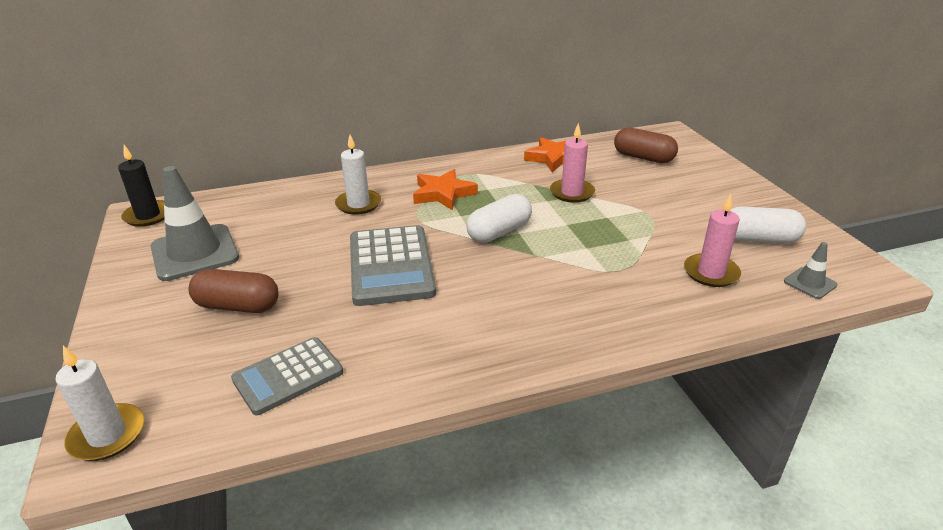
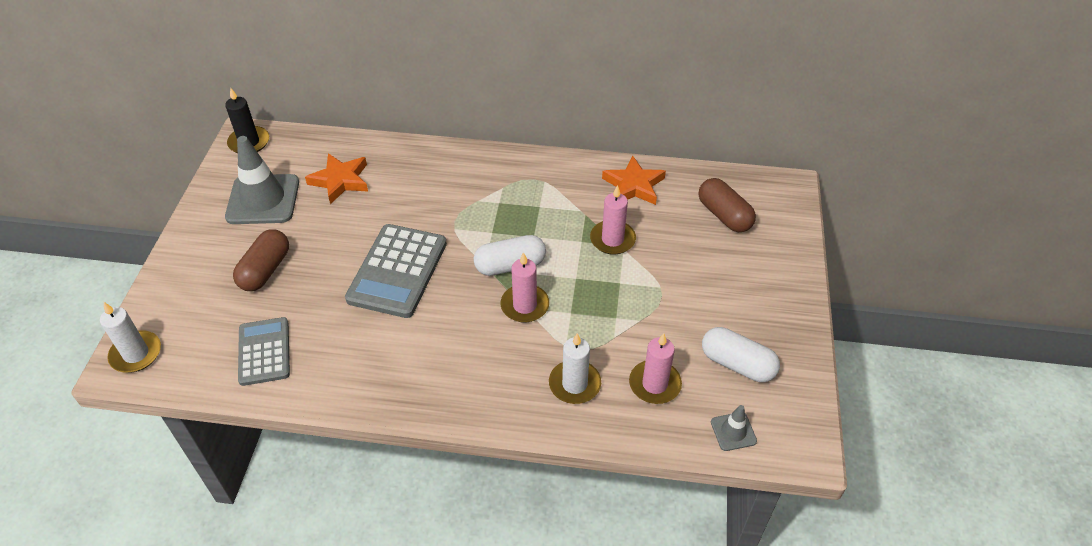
camera: 25 degrees right, 15 degrees up
(238, 306) = (265, 270): brown capsule -> brown capsule turned 75 degrees clockwise
(288, 376) = (264, 351): grey calculator -> grey calculator turned 90 degrees clockwise
(358, 204) = (416, 187): white candle -> white candle (574, 384)
(443, 194) = (496, 199): orange star -> orange star (340, 180)
(540, 255) = (525, 305): none -> pink candle

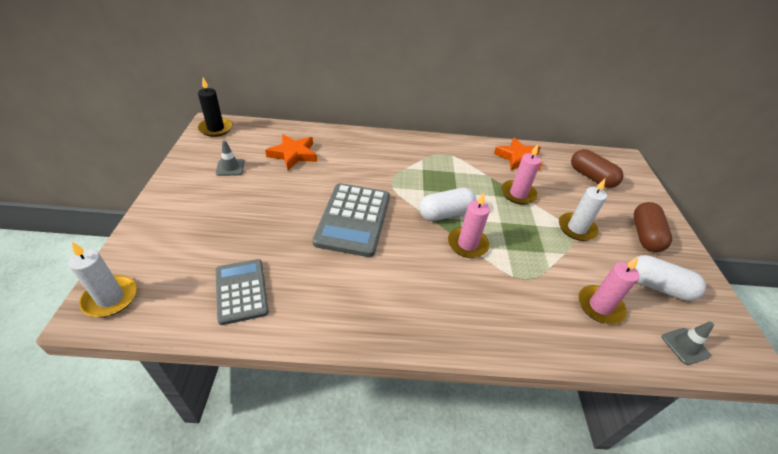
camera: 10 degrees left, 5 degrees down
(263, 199) = (230, 167): grey traffic cone -> grey traffic cone, size x0.47
(265, 270) = (237, 220): brown capsule -> brown capsule (645, 235)
(574, 384) = (533, 309): white candle -> white candle (576, 228)

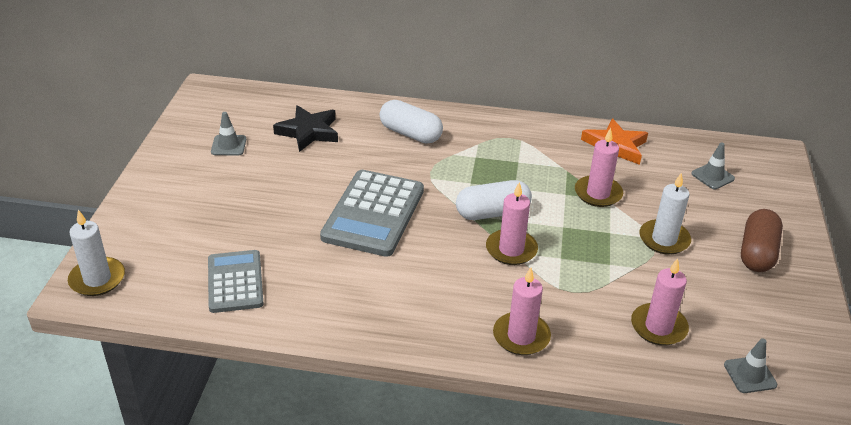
camera: 10 degrees right, 5 degrees down
(216, 128) = (212, 95): black candle -> none
(293, 154) = (308, 132): orange star -> black star
(496, 325) = (521, 336): none -> pink candle
(591, 177) = (712, 176): brown capsule -> grey traffic cone
(657, 286) = (745, 311): white capsule -> white capsule (410, 134)

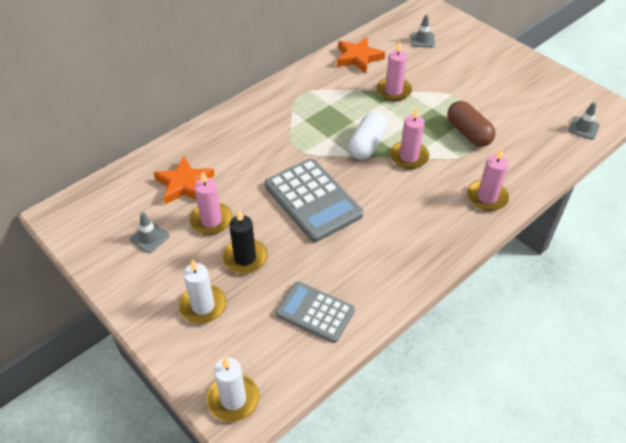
camera: 50 degrees left, 10 degrees up
(258, 208) = (245, 258): none -> black candle
(308, 132) = (184, 184): black star -> orange star
(410, 134) = (246, 135): white capsule -> none
(658, 327) = (524, 138): pink candle -> pink candle (211, 220)
(664, 239) = (457, 91): white candle -> white candle (203, 306)
(757, 253) = (498, 66): brown capsule -> brown capsule (468, 133)

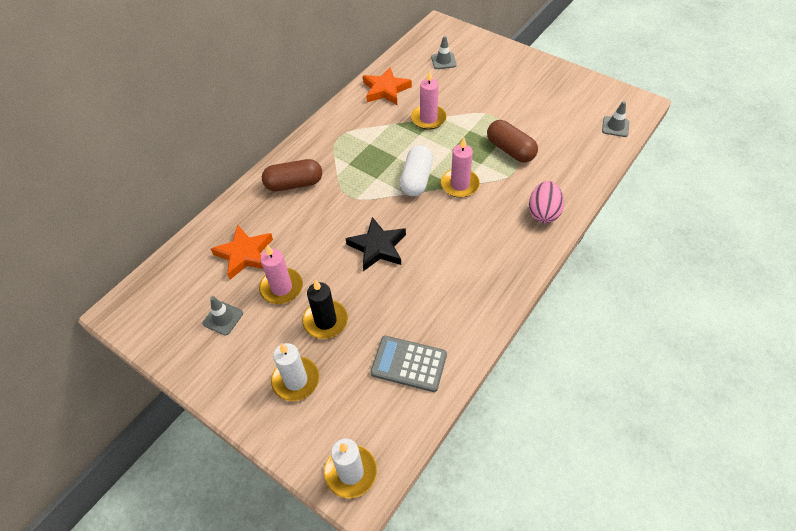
camera: 10 degrees left, 5 degrees up
(247, 129) = (294, 184): none -> brown capsule
(312, 200) = (377, 247): grey calculator -> black star
(487, 197) = (543, 213): pink candle -> pink egg

